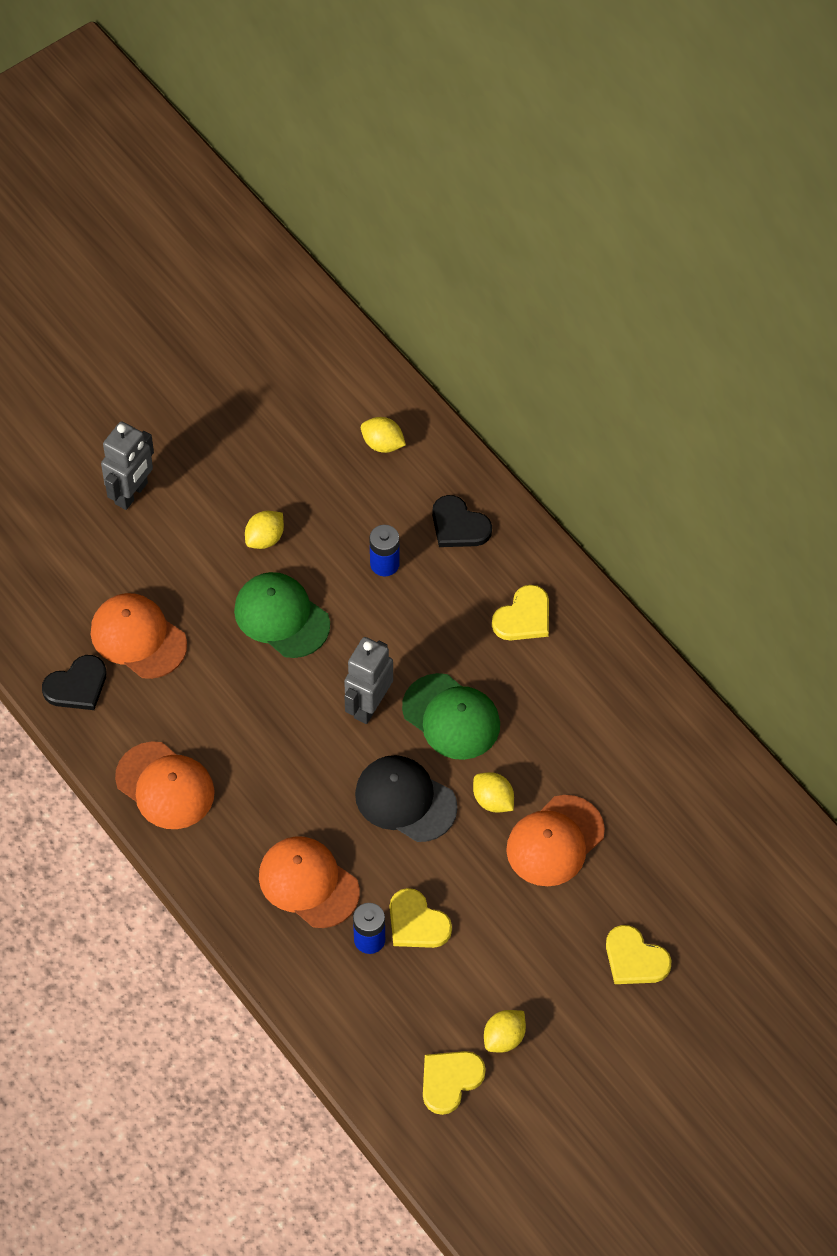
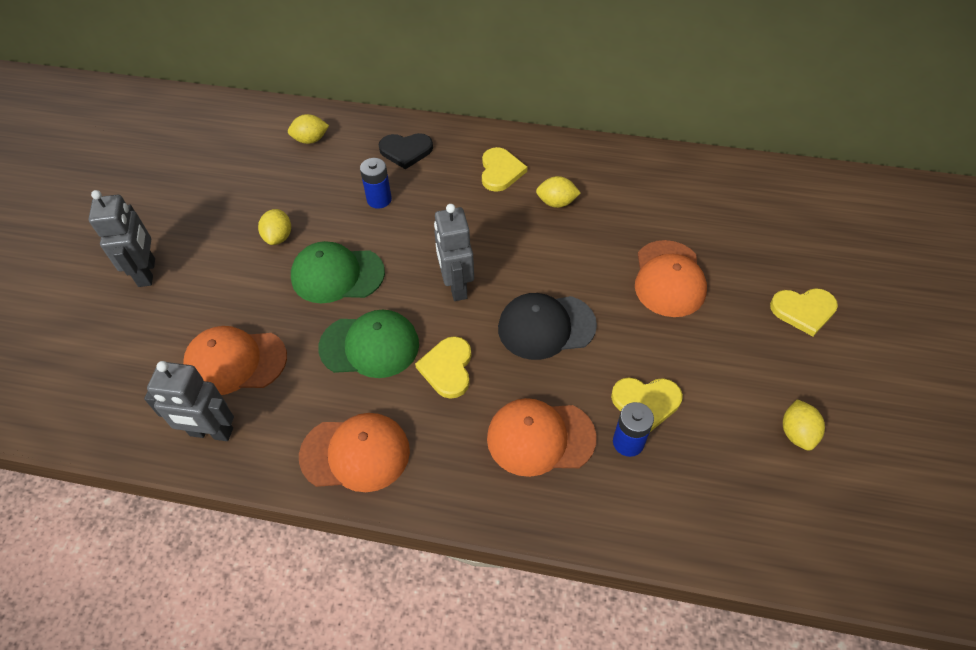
camera: 40 degrees left, 5 degrees down
(77, 686) = (211, 432): black heart -> grey robot
(450, 1080) = (802, 499): yellow heart -> yellow heart (447, 368)
(451, 717) = (519, 254): green cap -> green cap (370, 346)
(493, 800) = (602, 284): yellow lemon -> yellow lemon (556, 202)

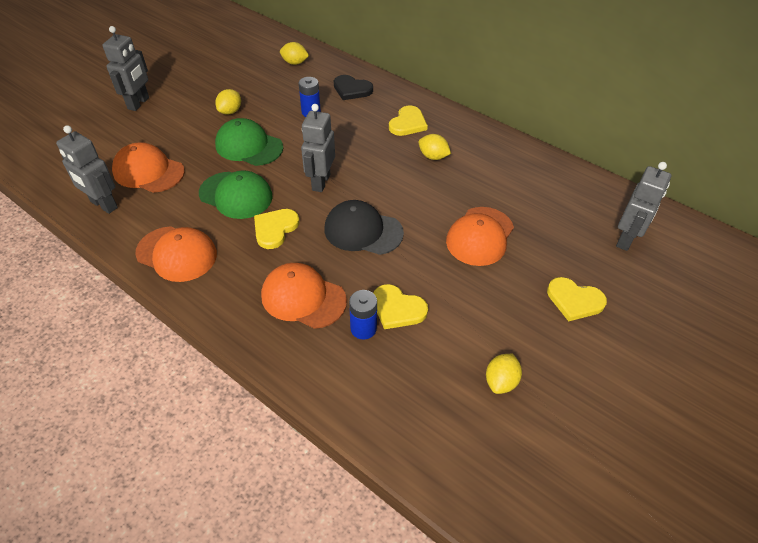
camera: 25 degrees right, 5 degrees down
(805, 221) = (626, 239): none -> grey robot

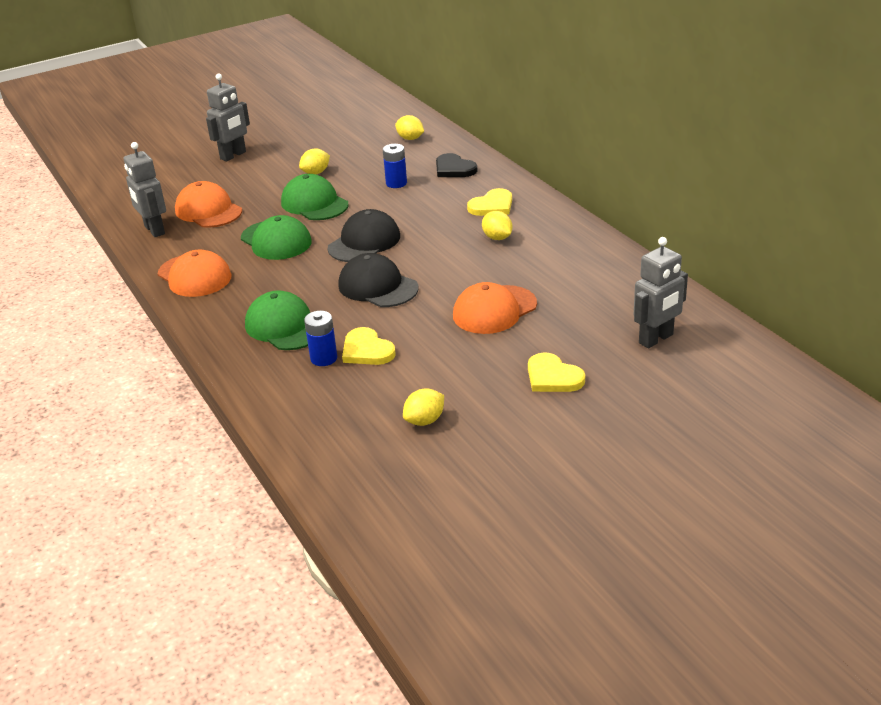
camera: 25 degrees right, 15 degrees down
(275, 229) = (294, 272): yellow heart -> none
(303, 298) = (284, 326): orange cap -> green cap
(320, 182) = (364, 242): grey robot -> black cap

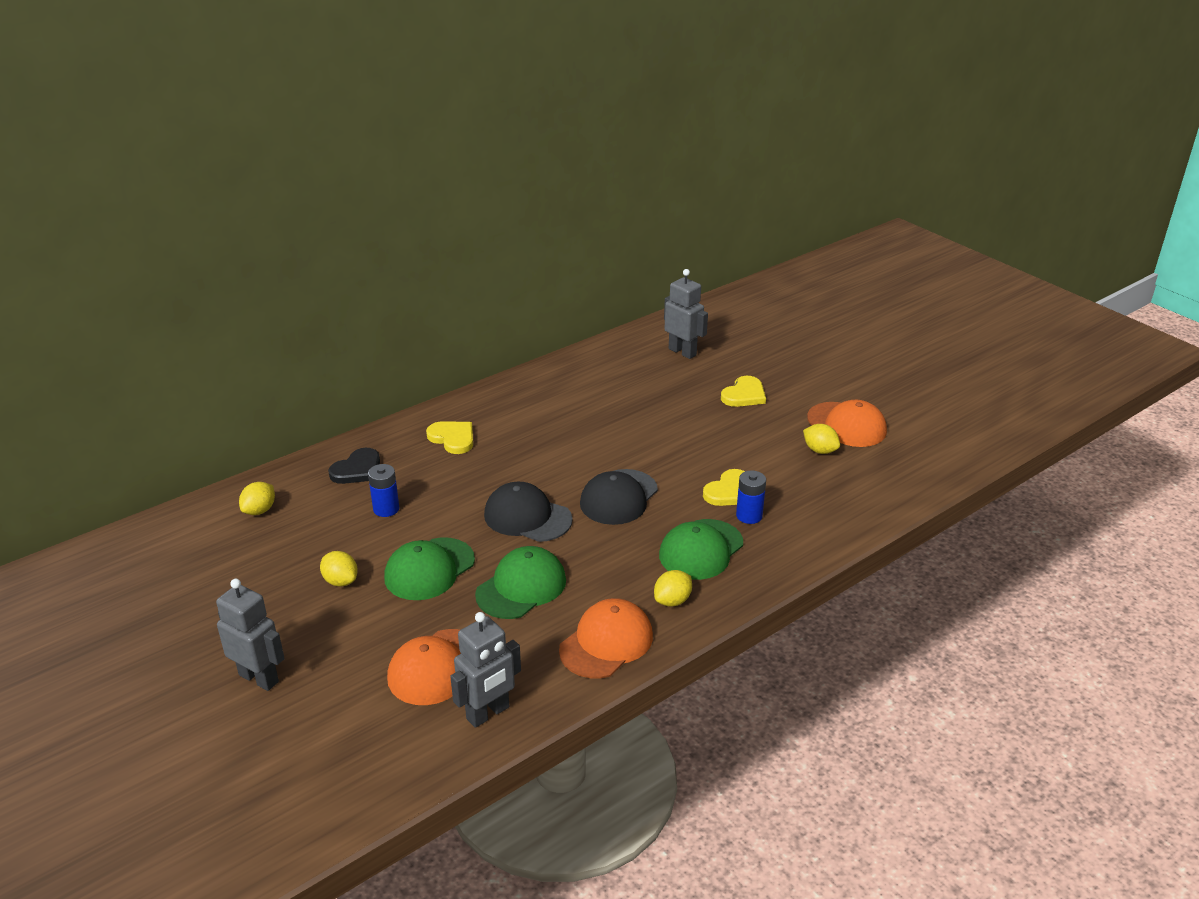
camera: 100 degrees left, 0 degrees up
(494, 310) = (652, 426): orange cap -> orange cap (847, 425)
(497, 238) = (521, 432): yellow lemon -> yellow lemon (672, 601)

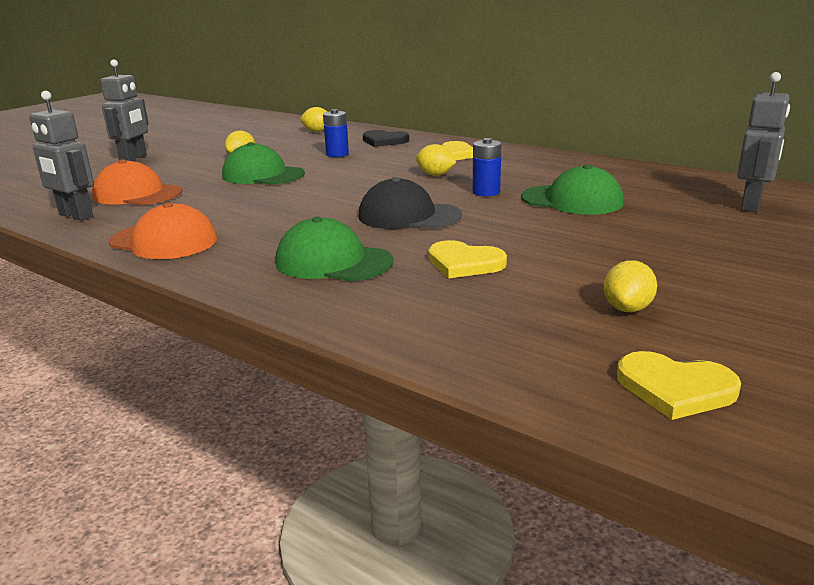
camera: 75 degrees right, 10 degrees down
(521, 587) = (245, 202): green cap -> green cap (572, 200)
(527, 517) = (351, 190): black cap -> none
(672, 601) = (234, 259): yellow lemon -> yellow lemon (435, 175)
(744, 395) = (705, 246): yellow heart -> yellow heart (675, 388)
(749, 516) = (419, 279): blue battery -> blue battery (486, 192)
(847, 425) = (733, 323): orange cap -> none

